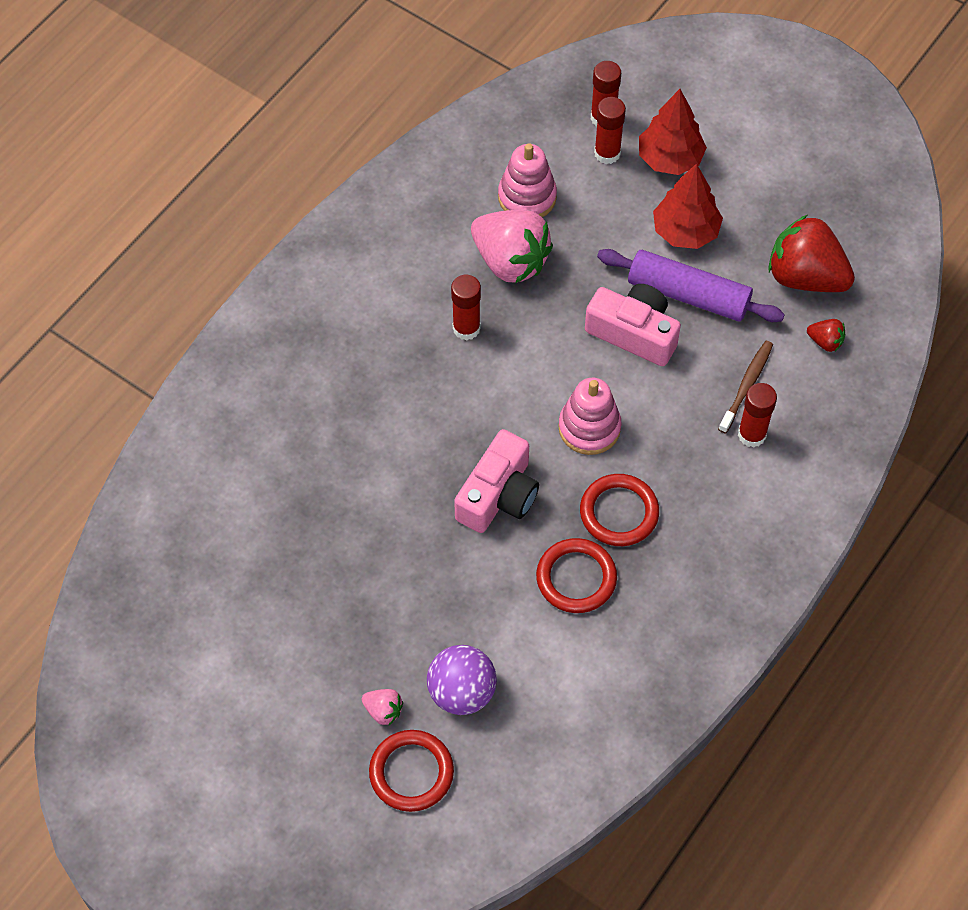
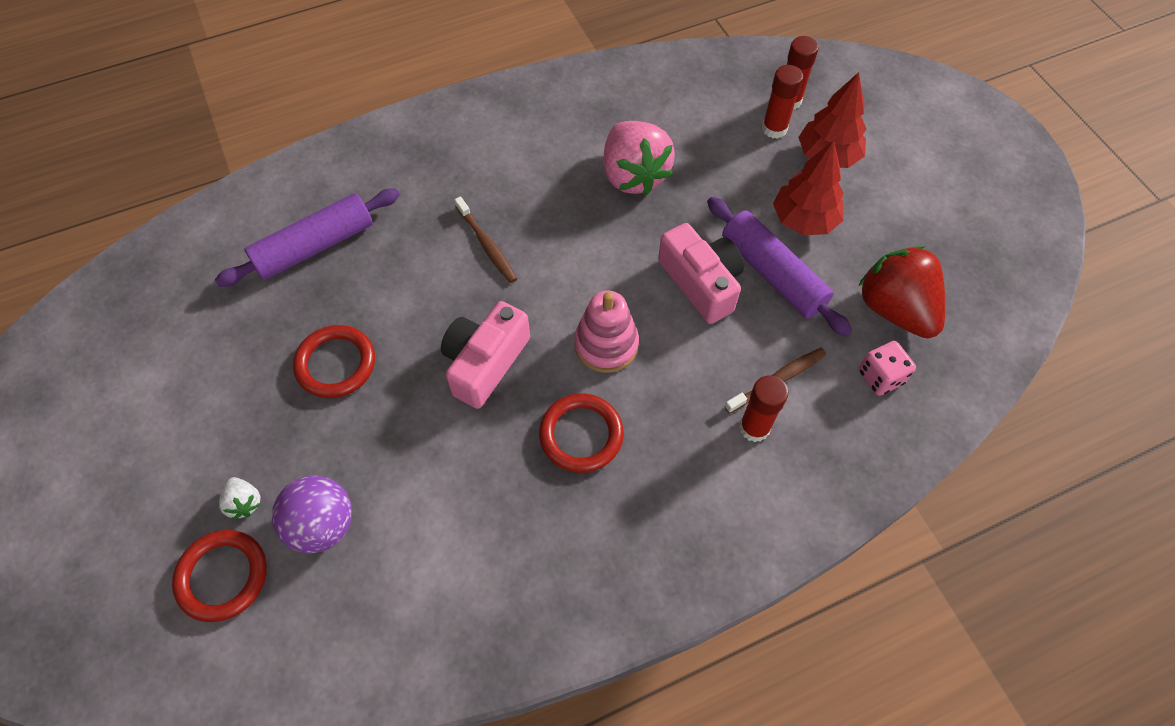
camera: 30 degrees right, 0 degrees up
(268, 472) = (315, 247): none -> purple rolling pin
(383, 711) = (244, 502): pink strawberry -> white strawberry
(424, 392) = (487, 245): none -> brown toothbrush
(466, 328) = (558, 211): red glue stick -> none
(498, 495) = (485, 363): pink camera -> pink camera turned 150 degrees clockwise
(527, 197) = (682, 133): pink stacking toy -> none
(576, 578) = (500, 475): red ring -> red ring (336, 364)
(825, 342) = (880, 377): red strawberry -> pink dice

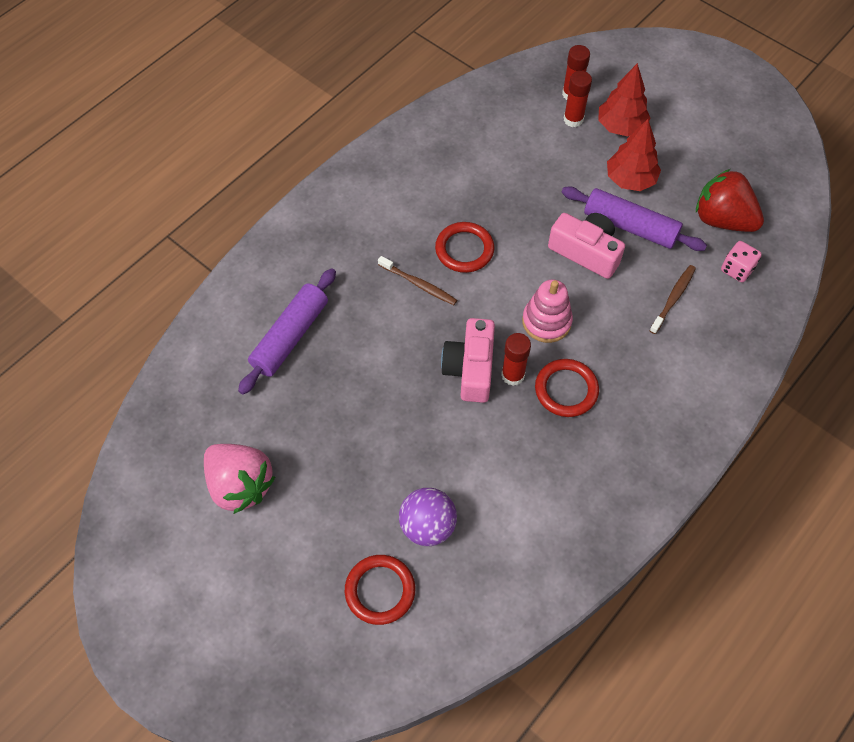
camera: 25 degrees left, 0 degrees up
(244, 502) = (362, 536): white strawberry -> none
(336, 364) = (363, 414): red ring -> red ring (464, 249)
(633, 175) = (493, 192): pink strawberry -> pink strawberry (240, 485)
(754, 428) = (676, 336): red glue stick -> red glue stick (513, 375)

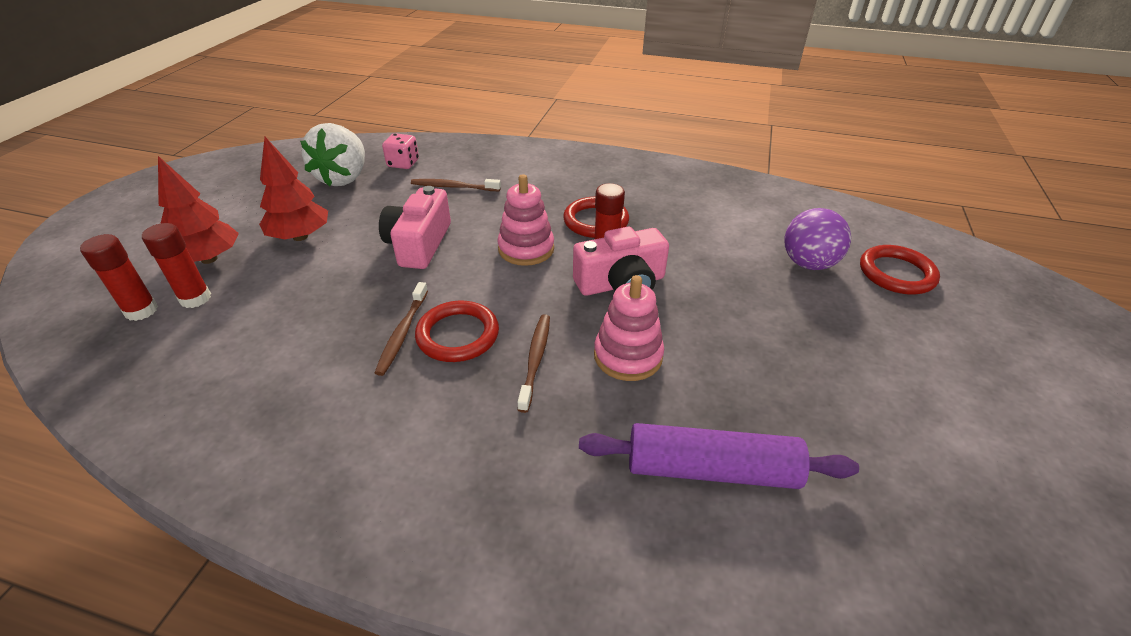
camera: 115 degrees left, 20 degrees down
(240, 485) = (946, 426): pink strawberry -> none
(394, 337) = (628, 356): none -> pink stacking toy
(481, 220) = (402, 333): none -> brown toothbrush
(630, 226) = (371, 224): purple rolling pin -> none
(722, 219) = (344, 178): red strawberry -> white strawberry

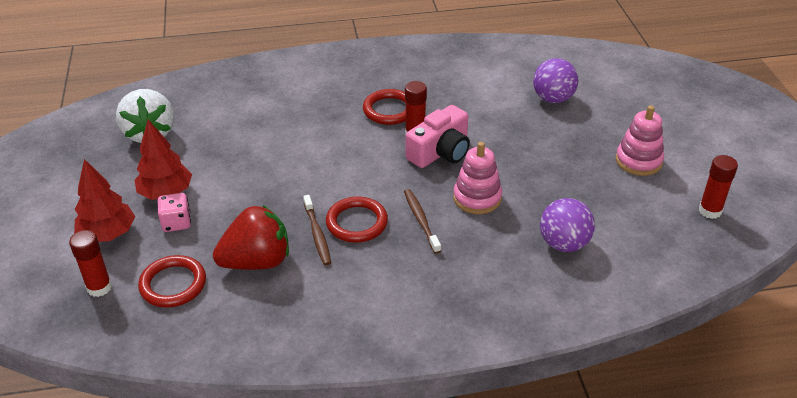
camera: 25 degrees left, 0 degrees up
(195, 298) = (133, 265): red glue stick -> red glue stick (710, 211)
(311, 341) = (257, 262): none -> red strawberry
(403, 163) = (190, 105): pink dice -> pink dice (176, 223)
(419, 244) = (269, 169): pink camera -> none
(453, 187) = (254, 114): brown toothbrush -> none
(526, 249) = (354, 147): pink stacking toy -> pink stacking toy (638, 161)
(711, 469) = (564, 244): purple rolling pin -> purple ball
(896, 273) = (610, 89): red ring -> red ring (173, 284)

